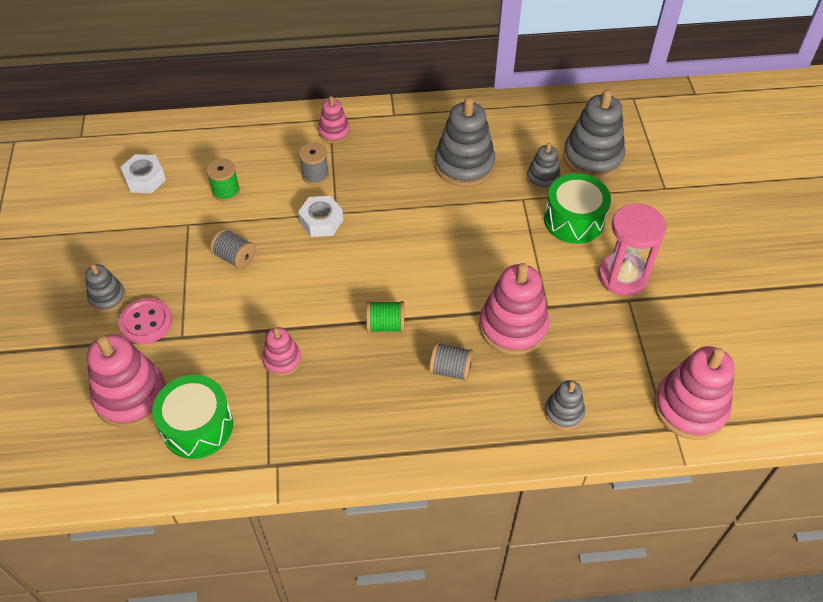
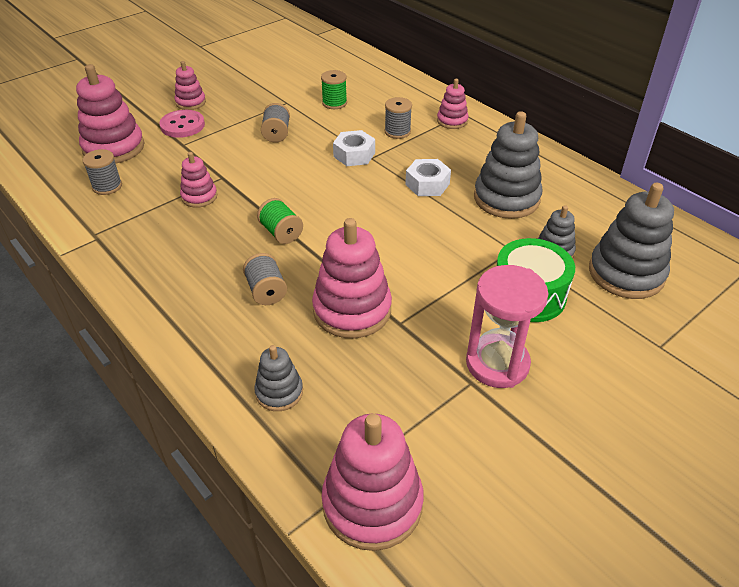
camera: 55 degrees right, 10 degrees down
(107, 297) = (190, 102): grey stacking toy -> pink stacking toy
(145, 179) = (308, 70): white nut -> white nut (427, 184)
(197, 426) = (107, 186): green drum -> grey spool

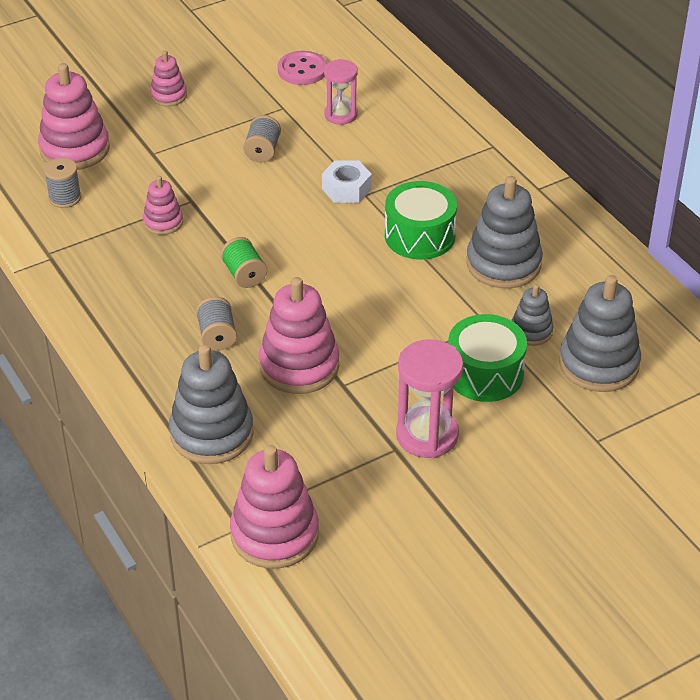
camera: 10 degrees right, 0 degrees up
(182, 125) = (155, 127): pink button -> pink button (302, 70)
(279, 392) = (212, 433): grey stacking toy -> grey stacking toy, size x1.84
(334, 103) = (341, 115): green spool -> pink hourglass
(397, 132) = (406, 163): grey spool -> none
(427, 184) = (419, 236): white nut -> green drum
(452, 121) = (476, 155): pink stacking toy -> none

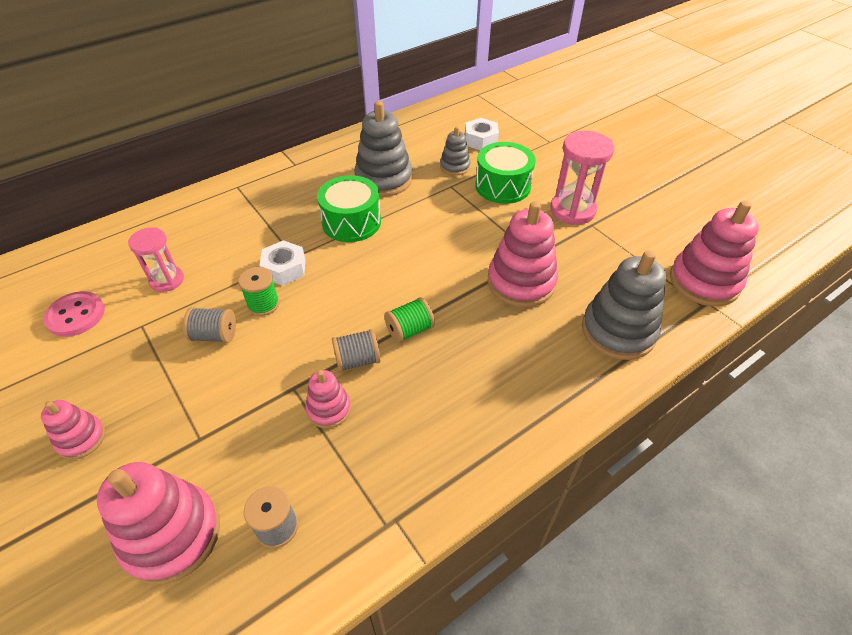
camera: 95 degrees left, 5 degrees up
(217, 336) = (497, 341): grey spool -> grey spool (357, 360)
(297, 177) = (263, 304): none -> green spool
(599, 364) = (481, 140): grey stacking toy -> white nut

